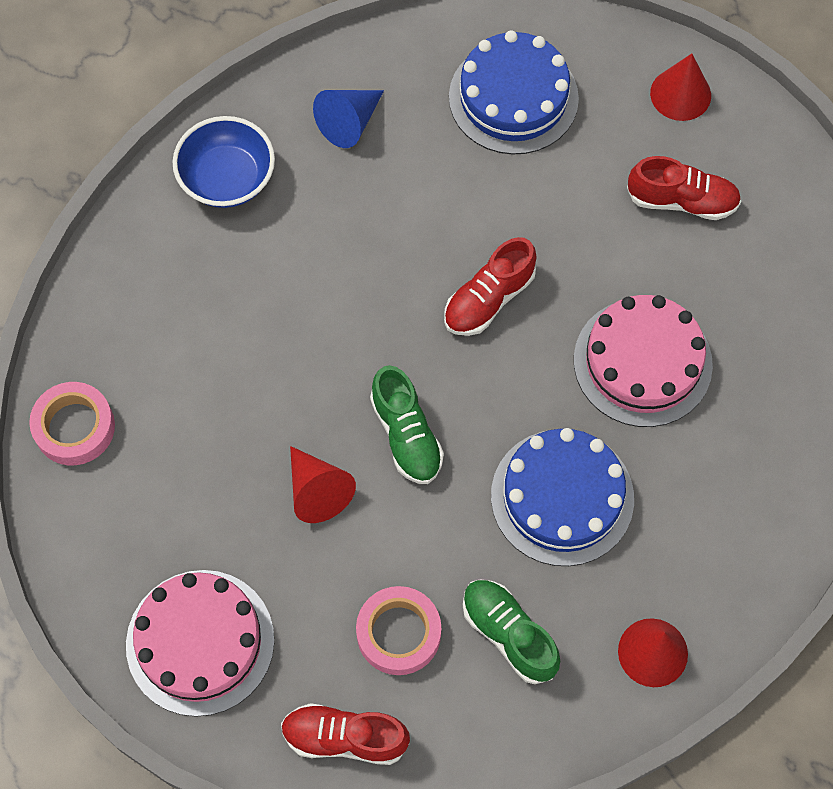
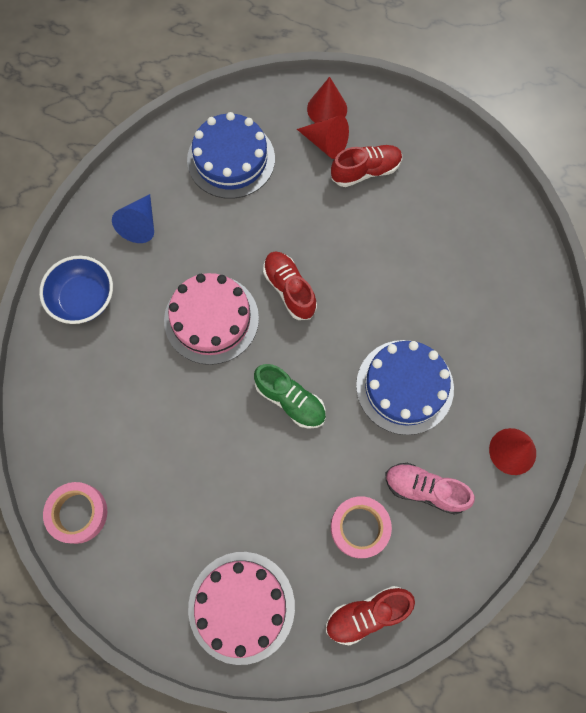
camera: 30 degrees left, 5 degrees up
(317, 491) = (257, 466): red cone -> red cone (326, 143)
(488, 299) = (289, 289): red shoe -> red shoe turned 135 degrees clockwise
(509, 634) = (424, 489): green shoe -> pink shoe
(642, 362) = (401, 279): pink cake -> pink cake (211, 319)

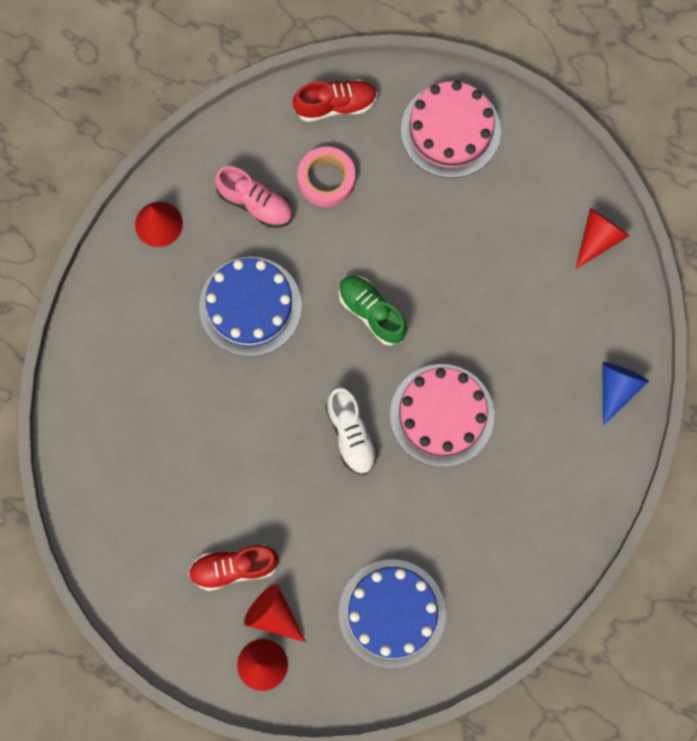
camera: 170 degrees left, 5 degrees up
(78, 513) = (598, 238): pink tape -> red cone
(83, 299) = (580, 463): blue bowl -> none
(140, 225) = (509, 544): blue cone -> blue cone (617, 388)
(289, 289) = (351, 434): red shoe -> white shoe

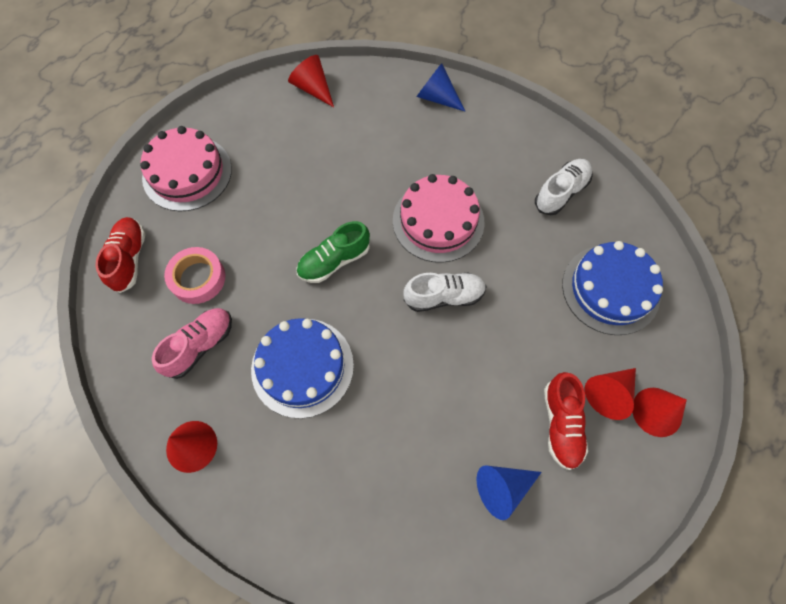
camera: 80 degrees left, 10 degrees down
(164, 516) = (502, 488): none -> blue cone
(507, 551) = (561, 192): none -> white shoe

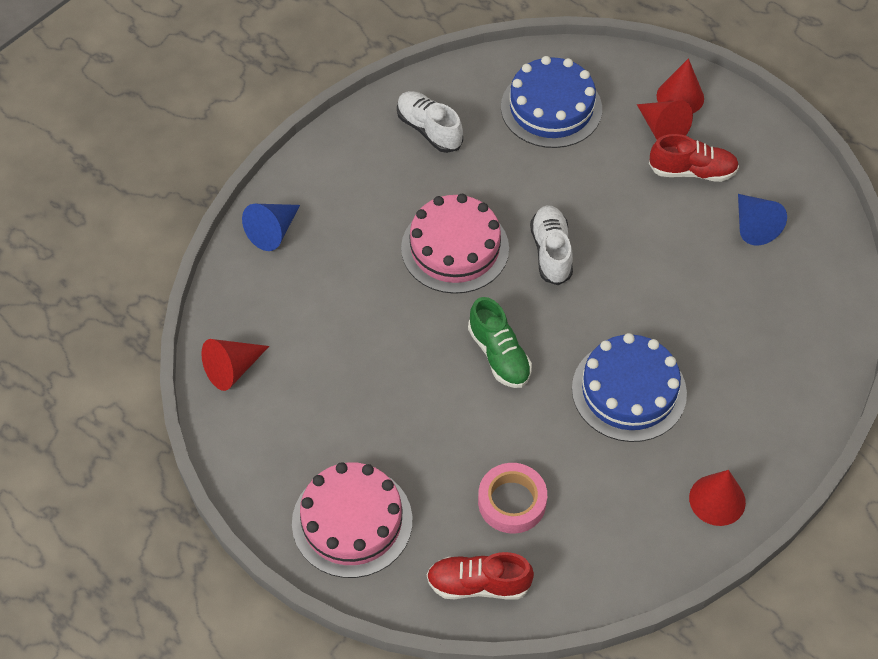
camera: 85 degrees left, 10 degrees down
(200, 345) = (600, 495): pink shoe -> none

